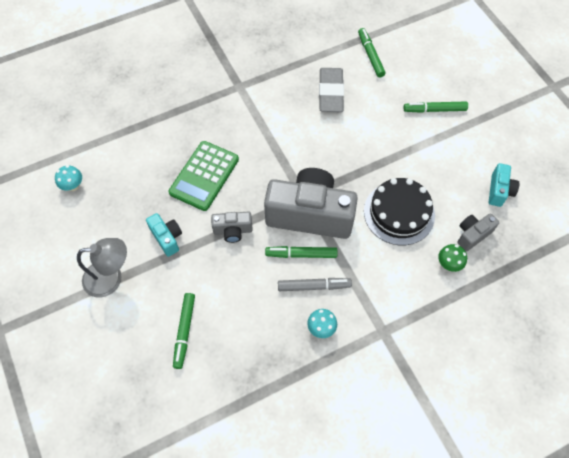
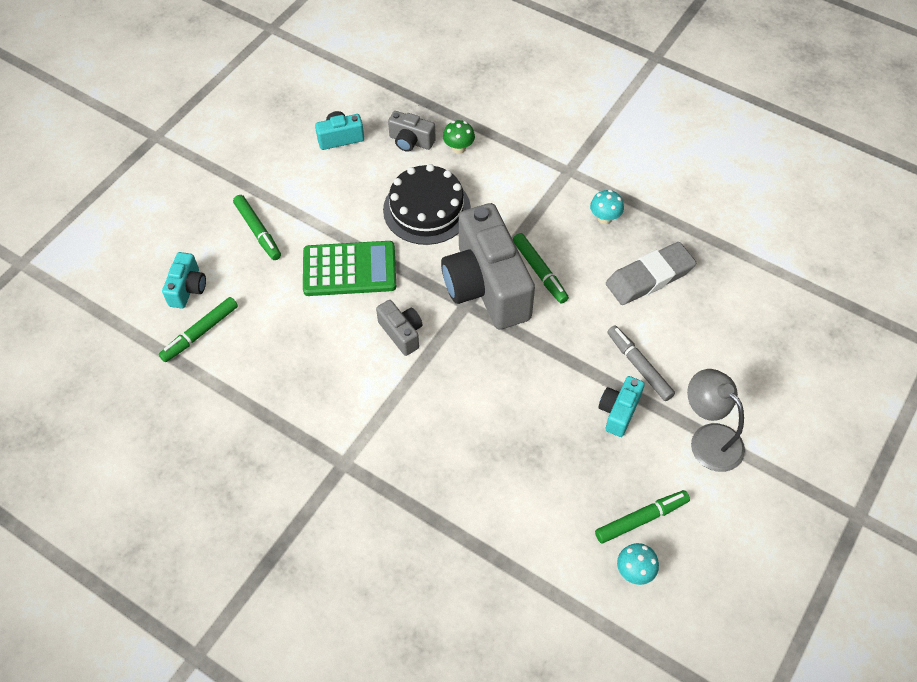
camera: 120 degrees left, 5 degrees down
(184, 331) = (703, 330): green marker -> green marker (641, 519)
(204, 176) = (511, 422): green calculator -> green calculator (349, 269)
(233, 231) = (560, 350): grey camera -> grey camera (401, 333)
(314, 286) = (566, 244): grey marker -> grey marker (639, 366)
(331, 93) = (292, 348): grey eraser -> grey eraser (649, 277)
(407, 60) = (188, 288): none -> turquoise camera

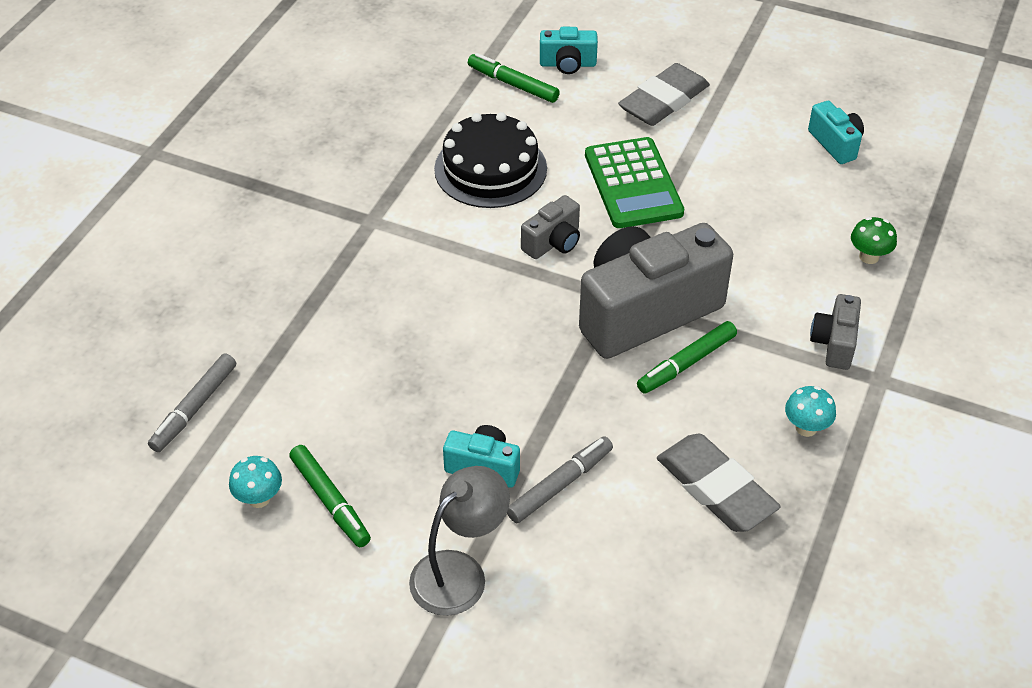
camera: 80 degrees right, 10 degrees down
(258, 231) = (663, 101): green marker -> grey eraser
(411, 141) = (859, 208): grey camera -> grey camera (834, 343)
(427, 209) = (751, 239): black cake -> black cake (490, 169)
(536, 619) = (194, 408): none -> grey marker

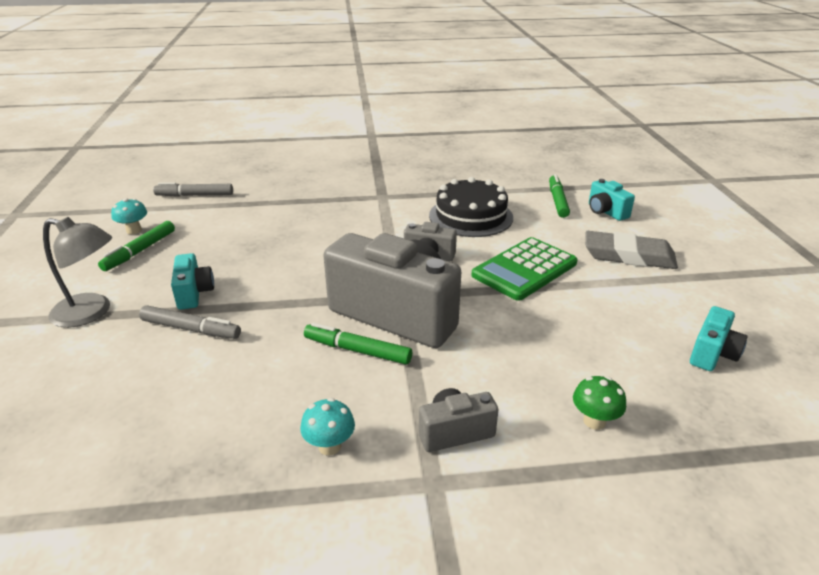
camera: 60 degrees right, 15 degrees down
(716, 488) = (223, 410): grey eraser -> none

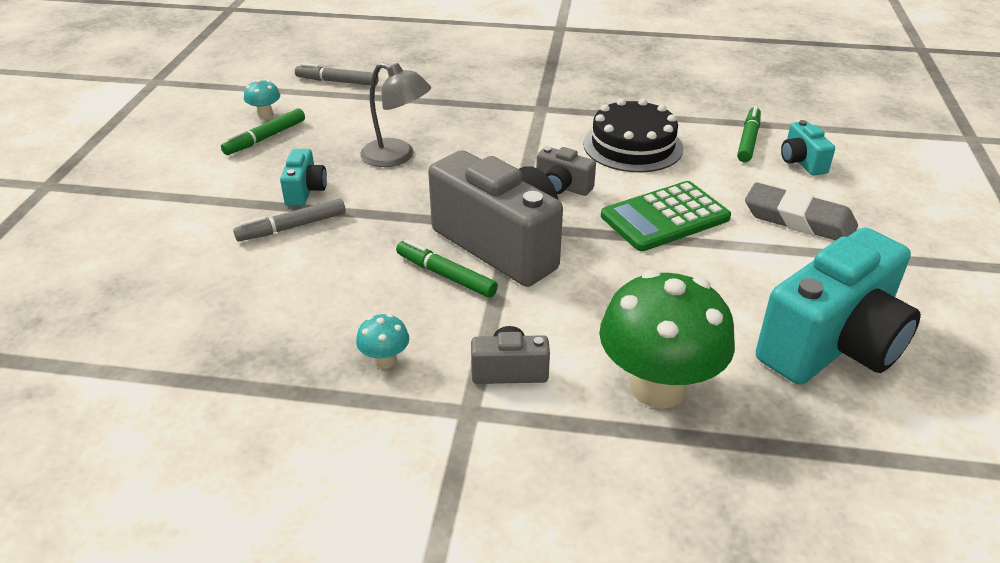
camera: 15 degrees right, 5 degrees up
(91, 313) = (204, 196): grey lamp -> grey lamp (397, 157)
(191, 329) = (292, 227): grey marker -> grey marker turned 120 degrees clockwise
(594, 421) = (658, 387): green mushroom -> green mushroom, size x2.37
(712, 354) = (832, 345): turquoise camera -> turquoise camera, size x2.21

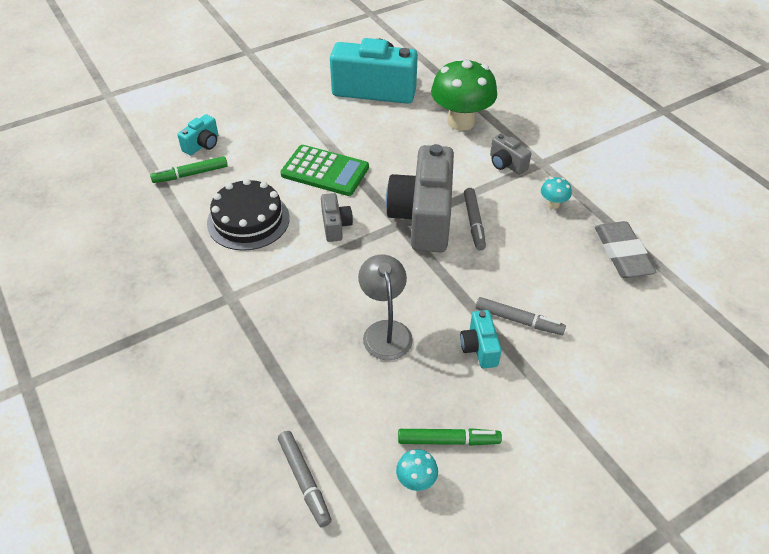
camera: 130 degrees left, 10 degrees up
(305, 191) = (479, 348): turquoise camera -> turquoise camera turned 60 degrees counterclockwise
(446, 275) = (474, 222): green marker -> grey marker
(799, 220) = (276, 126): grey eraser -> grey eraser (622, 253)

